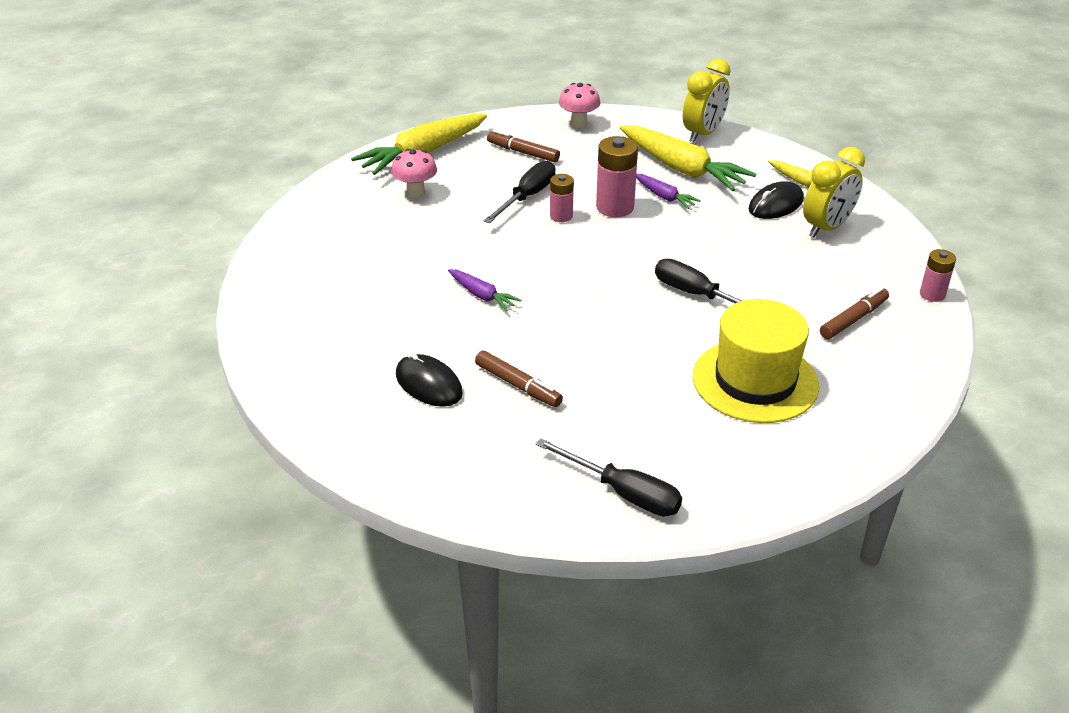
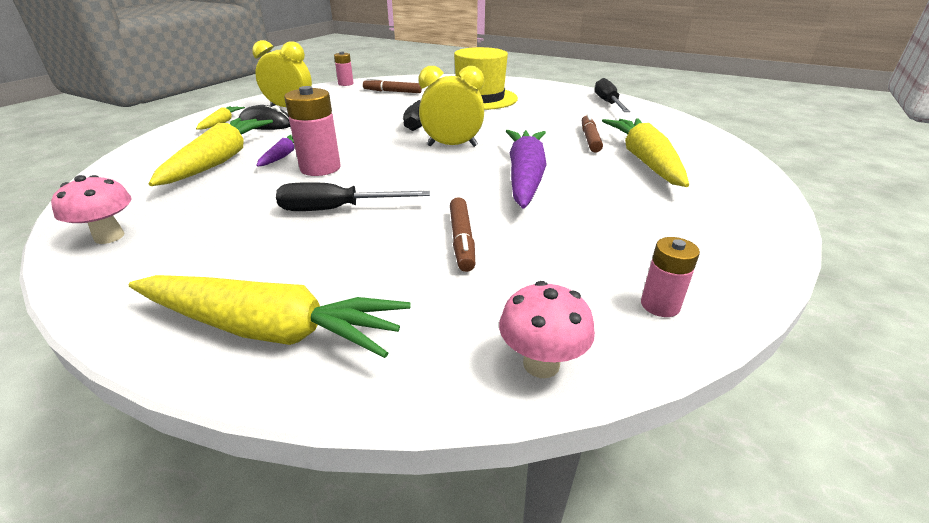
camera: 125 degrees left, 5 degrees down
(415, 192) = (393, 282): pink mushroom -> pink mushroom (541, 364)
(429, 384) = (644, 161): black mouse -> yellow carrot
(482, 295) = (525, 177): purple carrot -> purple carrot, size x2.03
(523, 152) = (221, 246): brown marker -> brown marker (462, 240)
(561, 216) = (360, 184): pink battery -> pink battery (660, 305)
(703, 134) = (129, 168): yellow clock -> yellow clock (452, 146)

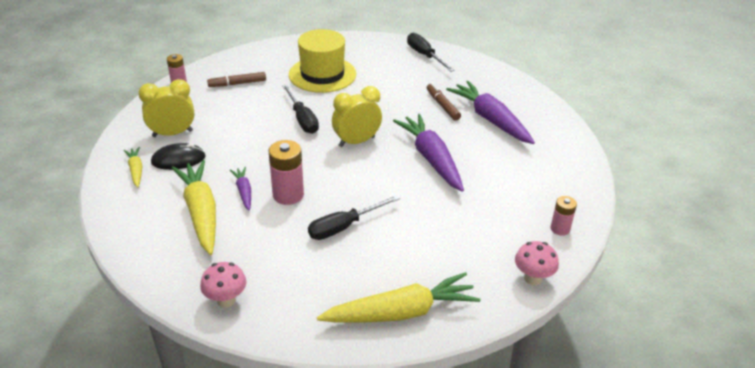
camera: 30 degrees left, 5 degrees up
(462, 240) = (439, 223): brown marker -> none
(644, 161) = (490, 119): yellow carrot -> purple carrot

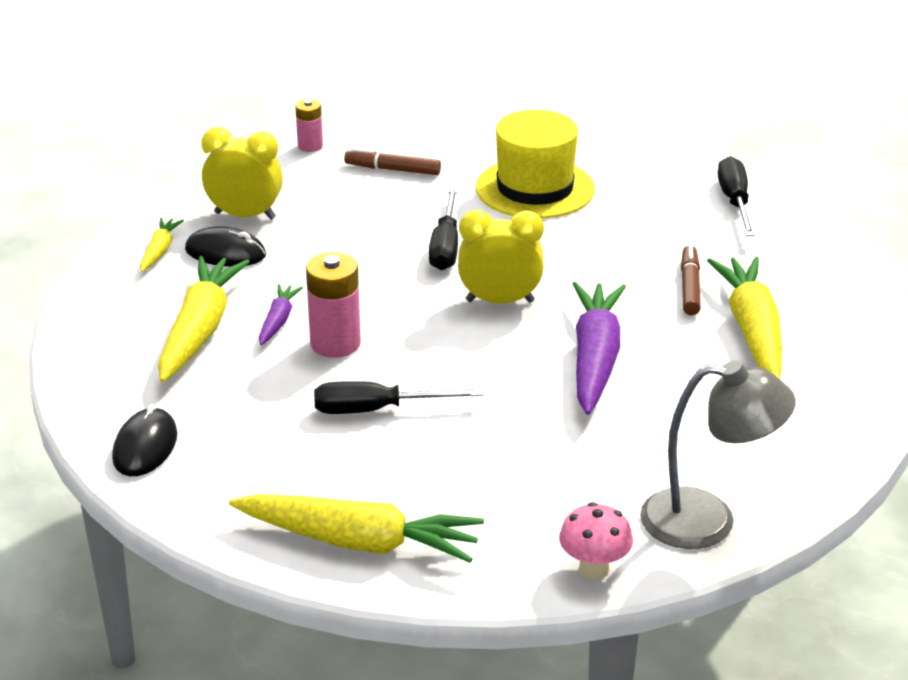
camera: 30 degrees right, 5 degrees down
(226, 300) = (145, 446): pink mushroom -> black mouse
(490, 119) = (752, 330): purple carrot -> yellow carrot
(560, 229) = (708, 520): pink battery -> grey lamp

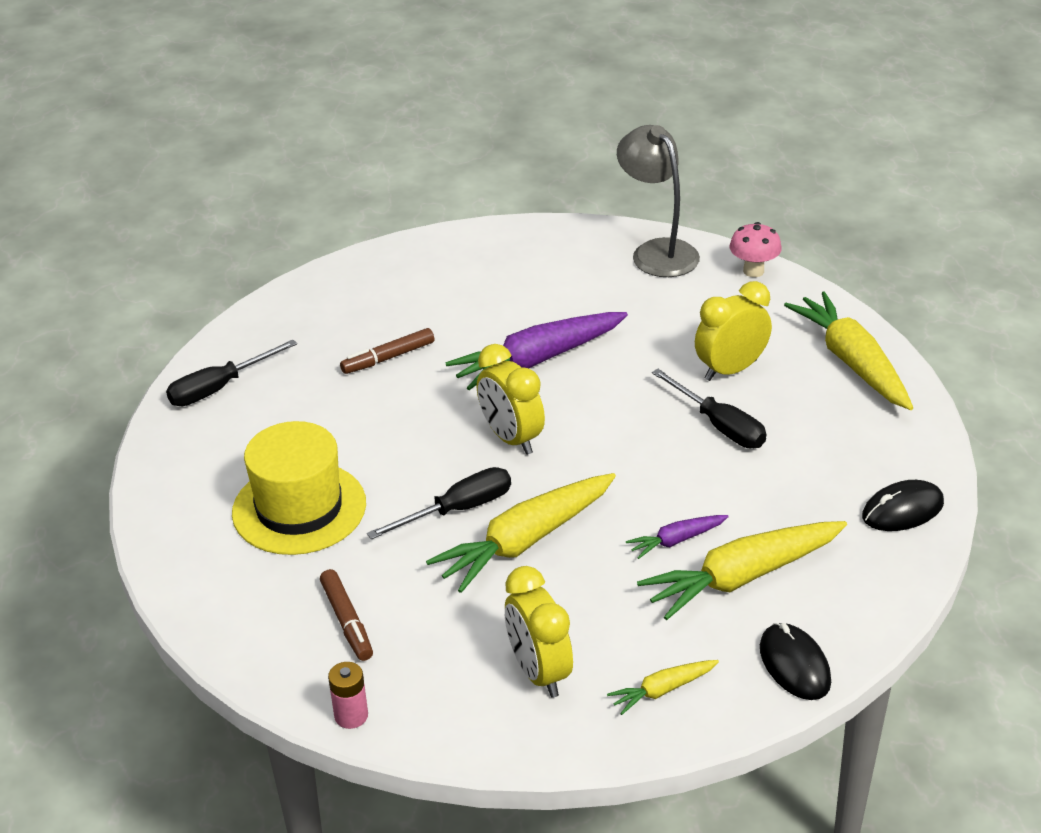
camera: 125 degrees left, 5 degrees up
(225, 253) = (615, 642): black mouse -> black mouse (794, 665)
(335, 343) = (668, 491): pink battery -> none
(445, 458) = (730, 370): none -> yellow clock
(752, 330) = (421, 309): yellow carrot -> yellow carrot (525, 541)

